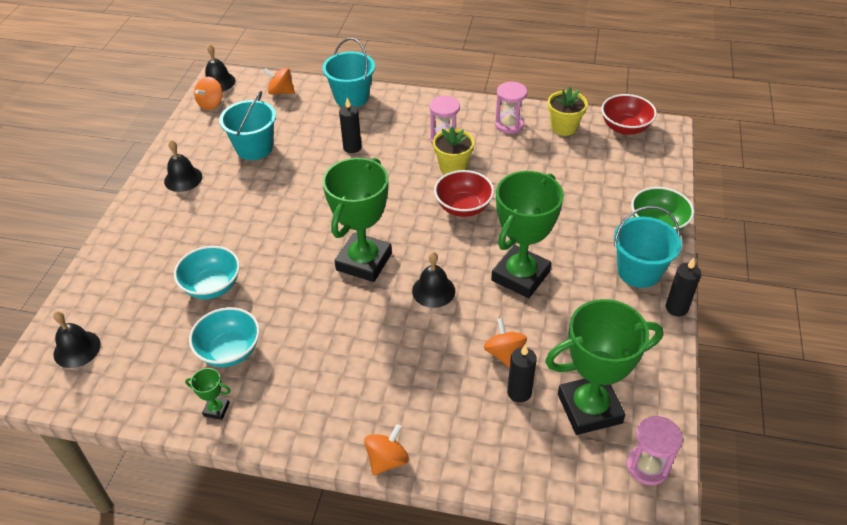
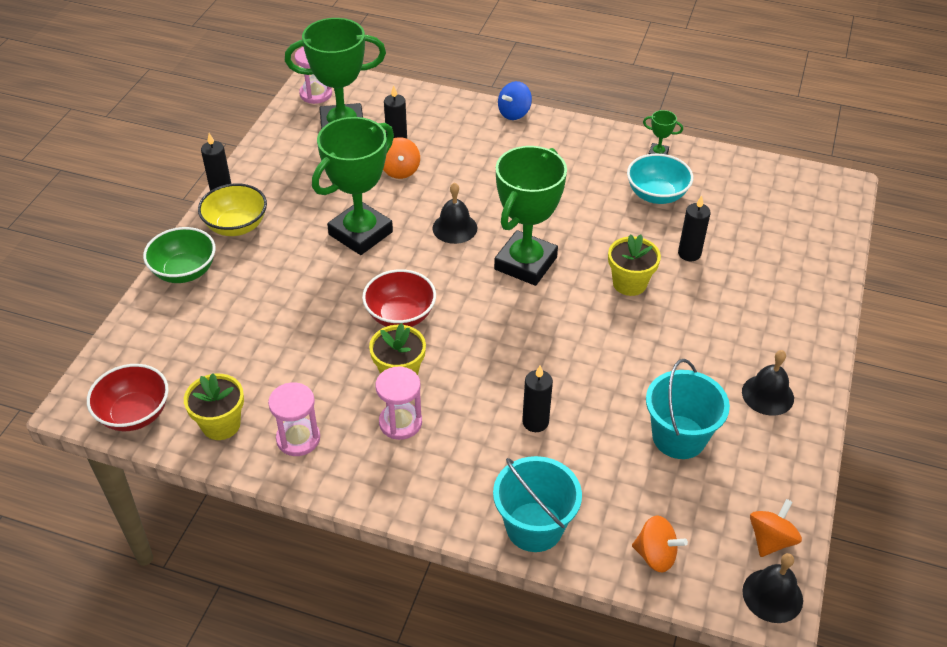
camera: 175 degrees left, 0 degrees up
(77, 349) = (806, 209): black bell -> none
(212, 286) = (689, 254): turquoise bowl -> black candle
(272, 252) = (629, 283): none -> yellow flower pot
(387, 460) = (514, 113): orange spinning top -> blue spinning top
(639, 271) = (236, 226): turquoise bucket -> yellow bowl

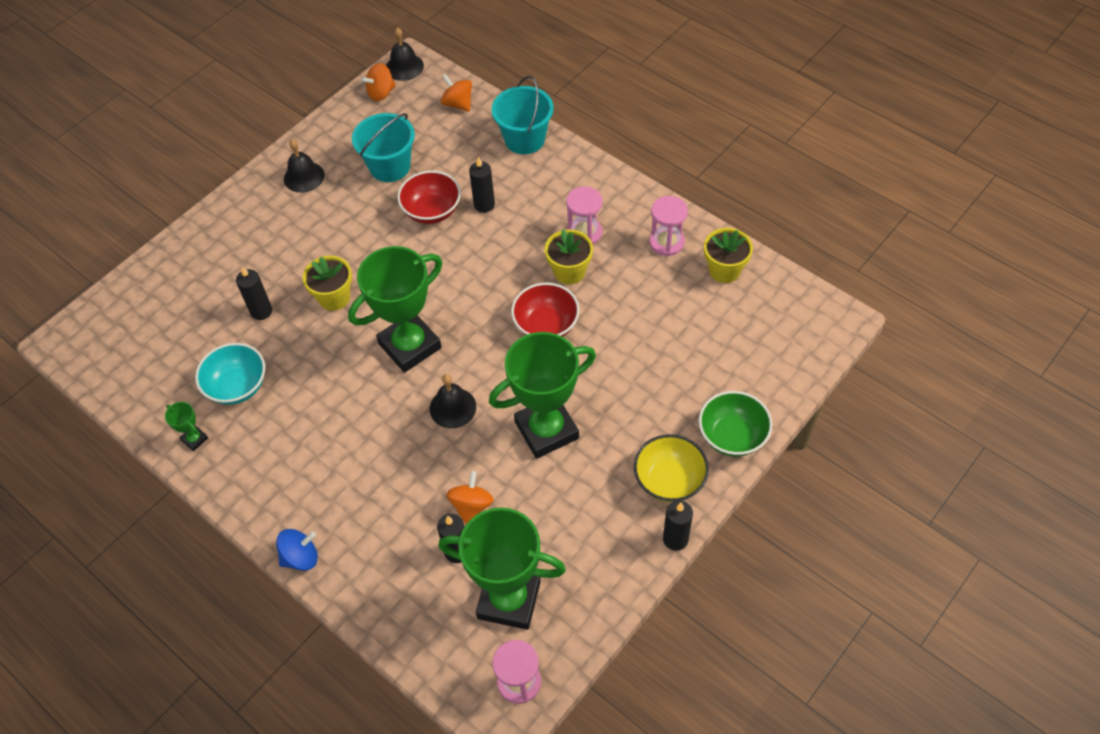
camera: 155 degrees left, 10 degrees up
(134, 414) = (793, 299): red bowl -> red bowl (432, 211)

